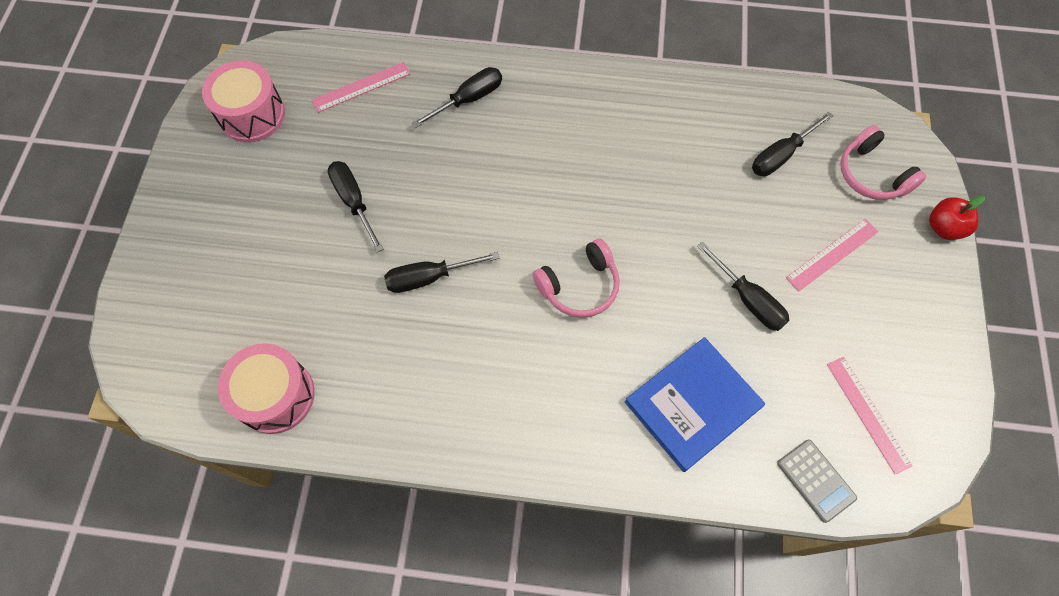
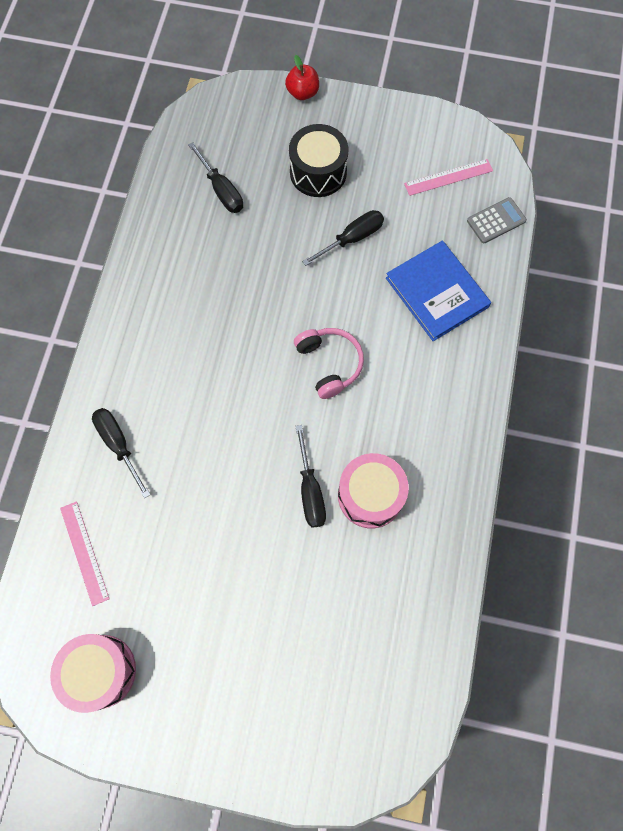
camera: 85 degrees left, 5 degrees up
(276, 395) = (415, 630): pink drum -> pink drum (370, 495)
(353, 201) = (221, 560): black screwdriver -> none
(832, 254) = (318, 172): pink ruler -> black drum
(872, 174) = (248, 129): pink headphones -> none

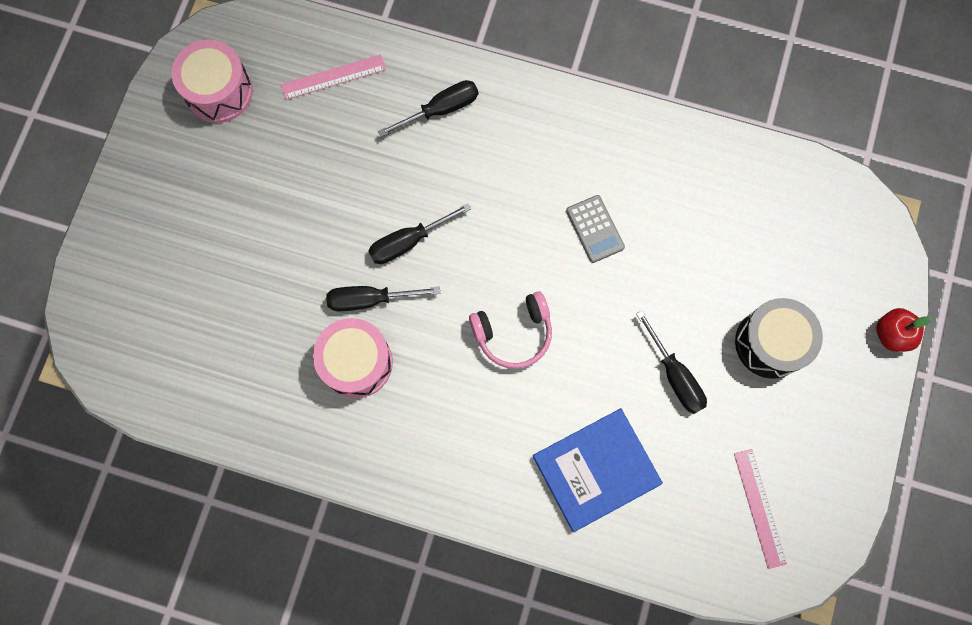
camera: 95 degrees right, 5 degrees up
(222, 190) = (747, 227): black screwdriver -> black screwdriver (408, 242)
(496, 221) = (693, 561): grey calculator -> grey calculator (595, 229)

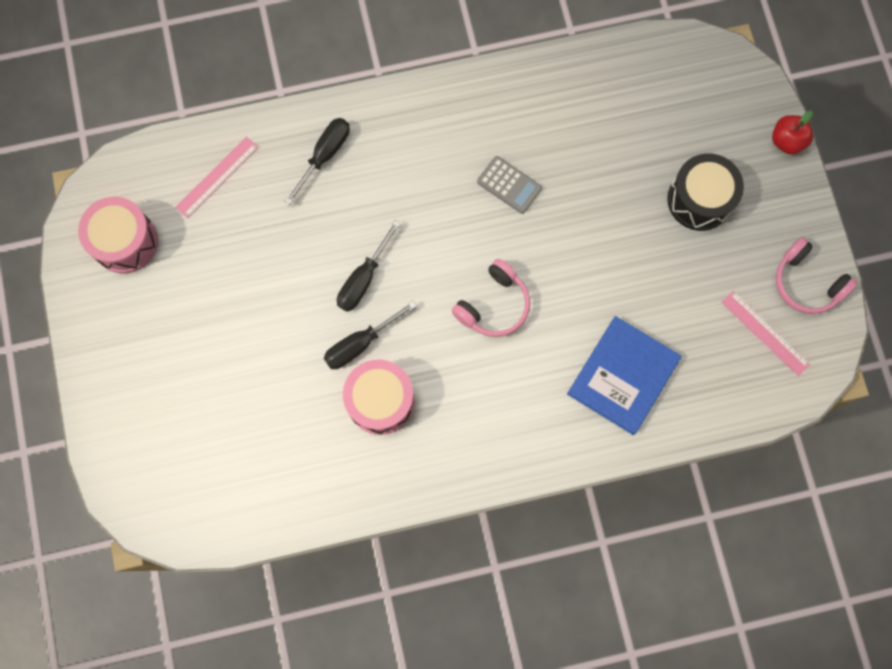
camera: 30 degrees left, 0 degrees up
(675, 376) = (641, 267): black screwdriver -> none
(830, 482) = (806, 282): none -> pink headphones

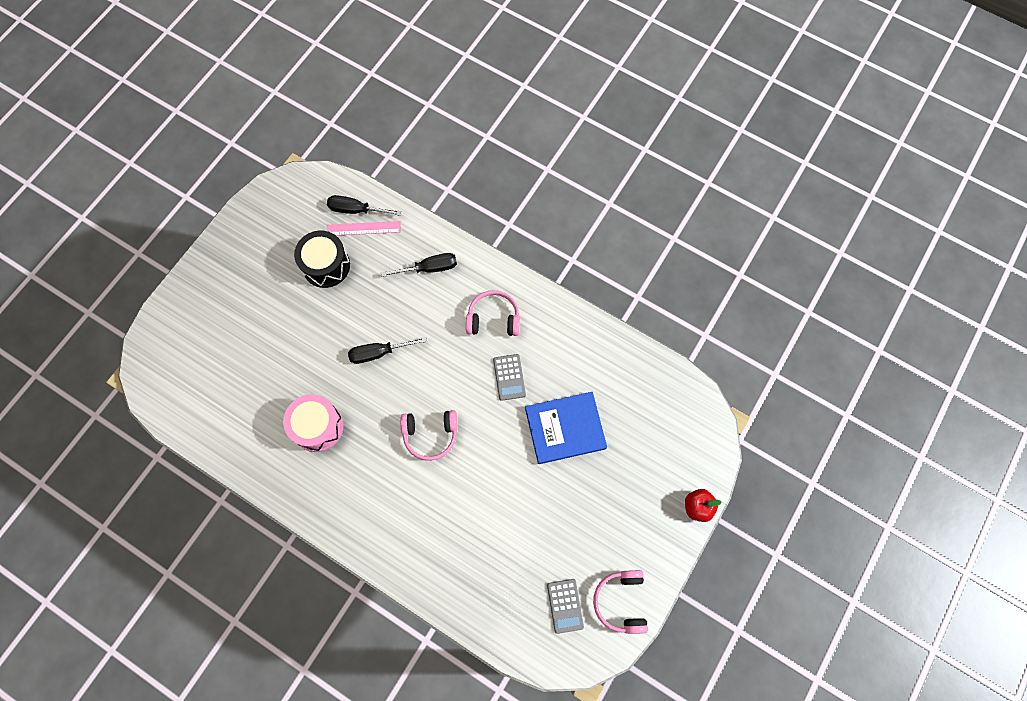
camera: 45 degrees right, 5 degrees down
(125, 242) = (285, 219): pink drum -> none
(359, 344) = (340, 385): black screwdriver -> black screwdriver (355, 210)
(437, 146) = (493, 319): none -> pink headphones
(623, 376) = (458, 546): blue book -> blue book (565, 428)
(699, 199) = (608, 490): black drum -> black drum (326, 265)
(765, 333) = (565, 605): pink ruler -> grey calculator

